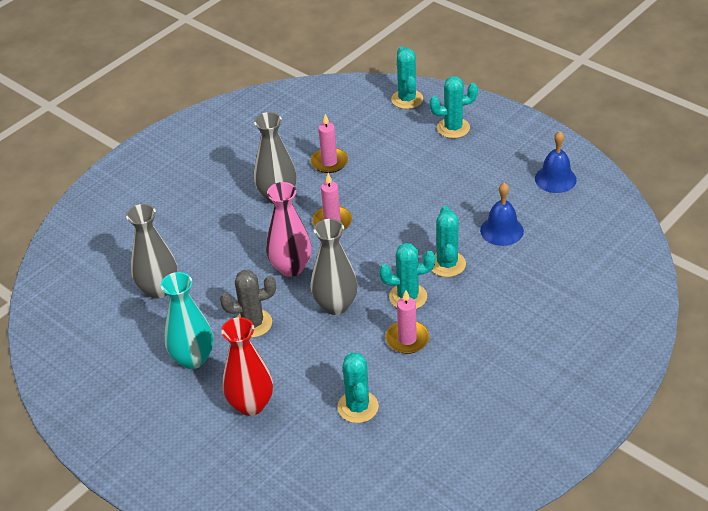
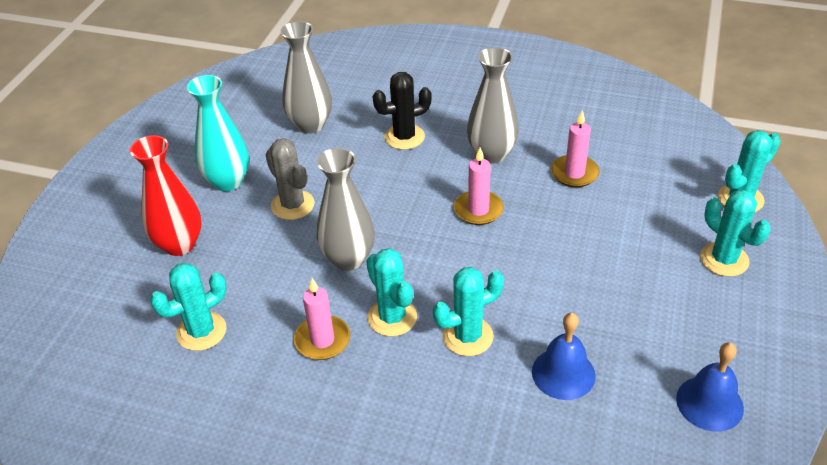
camera: 65 degrees right, 0 degrees up
(220, 237) = (404, 137): none -> black cactus
(291, 267) = (388, 203): pink vase -> none

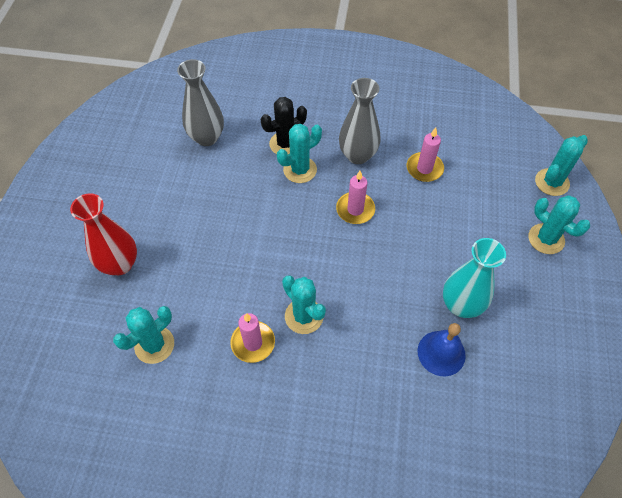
camera: 10 degrees left, 15 degrees up
(228, 181) = (148, 199): turquoise vase -> turquoise vase (461, 305)
(292, 205) = (206, 217): grey cactus -> none
(348, 259) = (260, 265): grey vase -> none
(467, 336) = (365, 327): turquoise cactus -> turquoise cactus (300, 170)
(709, 403) = (550, 367): blue bell -> none

